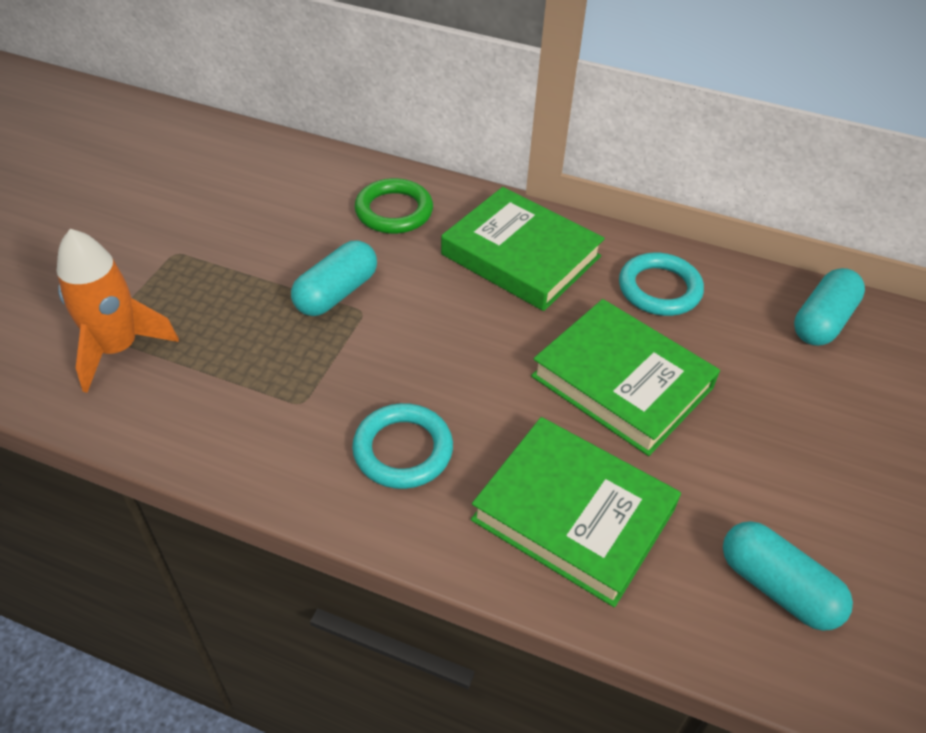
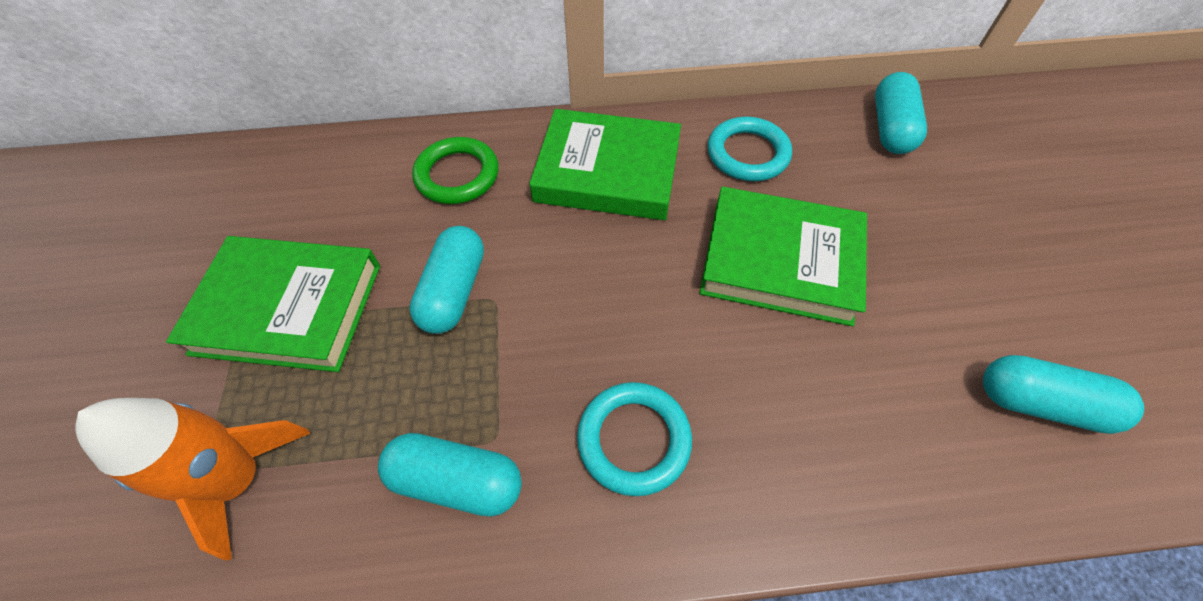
camera: 25 degrees left, 10 degrees up
(257, 416) = (457, 481): none -> turquoise capsule
(573, 514) = (834, 424): green book -> green book (288, 308)

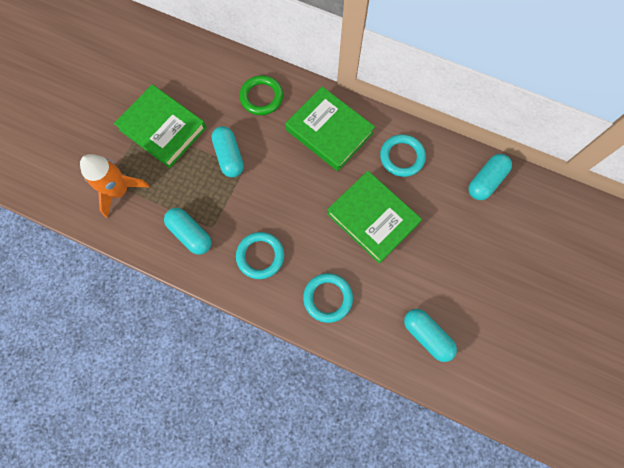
camera: 30 degrees right, 15 degrees up
(454, 291) = (229, 156): turquoise capsule -> turquoise capsule turned 60 degrees counterclockwise
(821, 443) = (327, 298): none -> turquoise ring

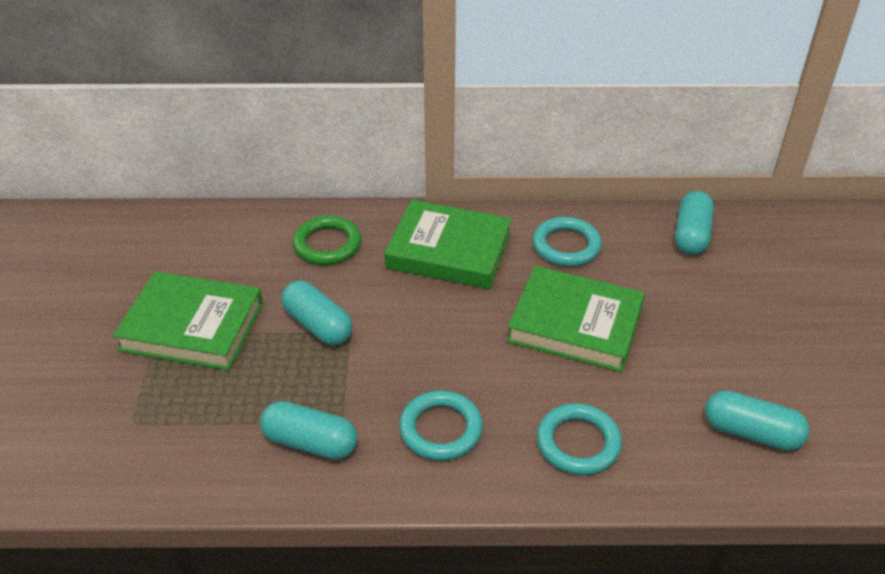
camera: 25 degrees left, 30 degrees down
(119, 191) = (157, 428): orange rocket -> none

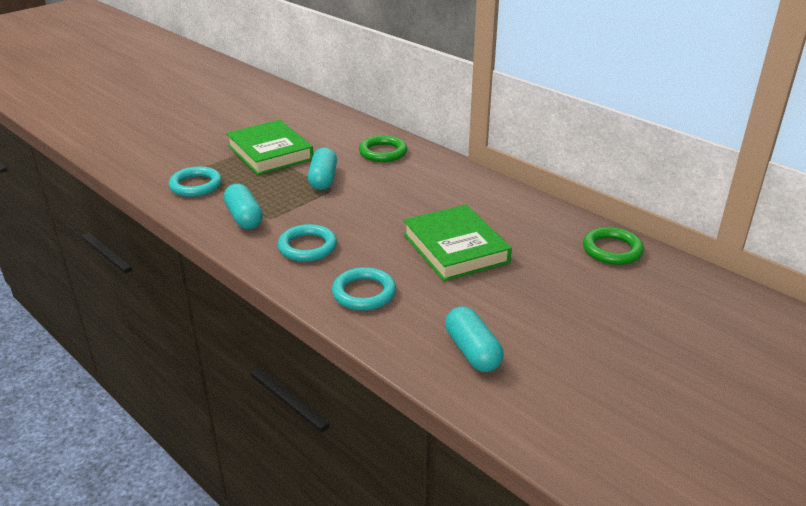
camera: 45 degrees right, 10 degrees down
(449, 251) = (441, 184): green book -> none
(566, 246) = (515, 214): turquoise ring -> turquoise ring (196, 185)
(691, 235) = (612, 250): turquoise capsule -> green ring

